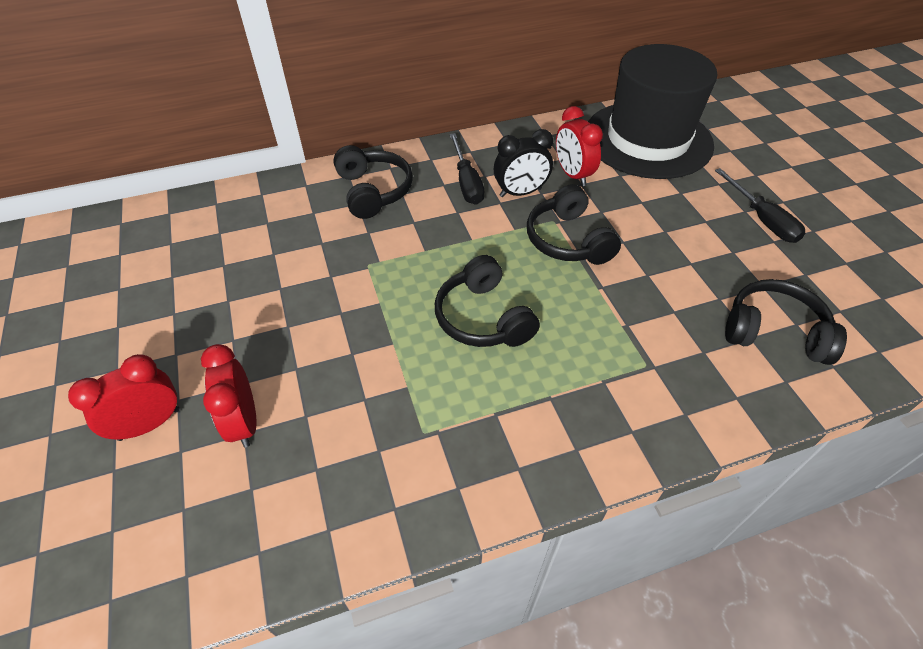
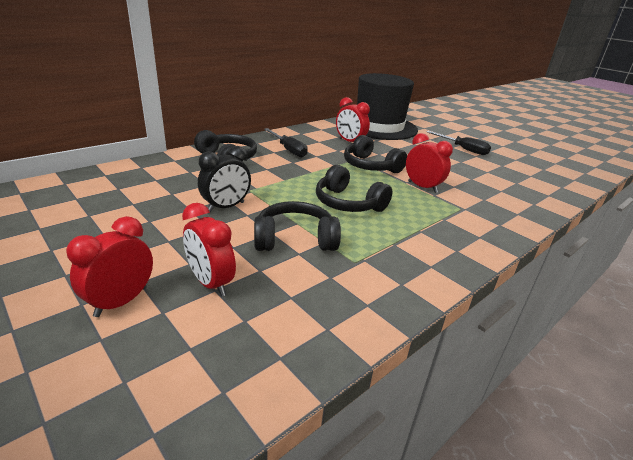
camera: 25 degrees left, 20 degrees down
(520, 193) = (325, 151): black clock -> black clock (226, 207)
(619, 303) = (422, 187): none -> red clock
(774, 332) = (509, 187): black headphones -> black headphones (295, 239)

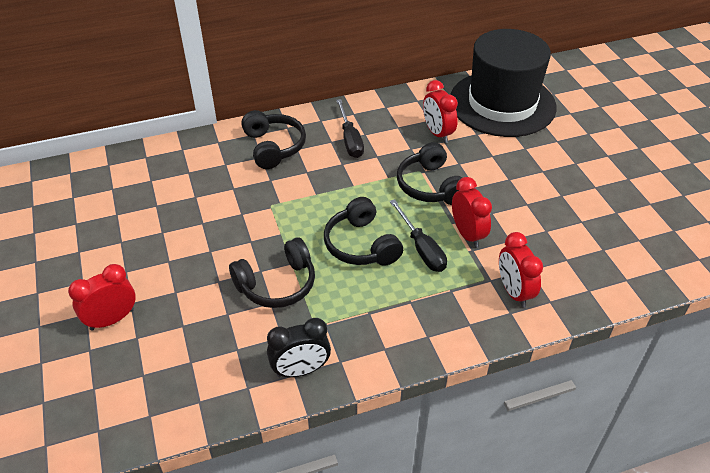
camera: 25 degrees right, 15 degrees up
(210, 283) = (182, 318): red clock -> red clock (514, 292)
(226, 207) = (236, 226): black clock -> black clock (300, 370)
(295, 239) = (277, 284): black headphones -> black headphones turned 135 degrees clockwise
(463, 149) = (588, 170): black screwdriver -> black screwdriver (421, 248)

